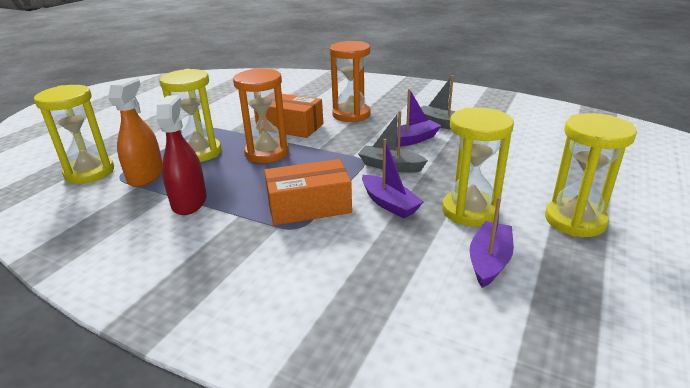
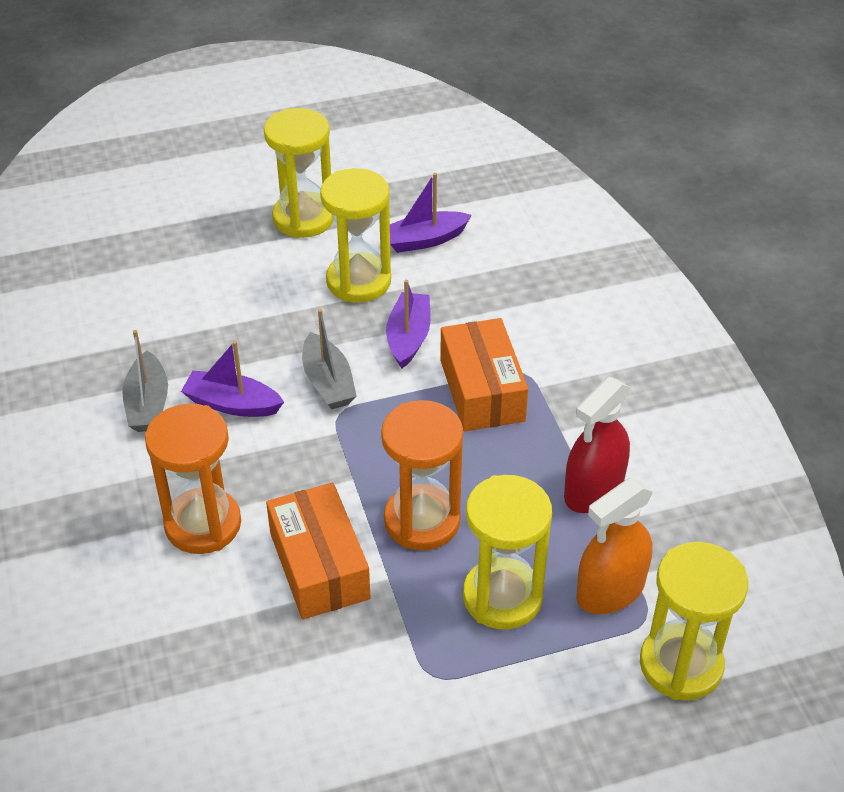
camera: 135 degrees left, 15 degrees up
(309, 206) = (482, 390): orange box -> orange box turned 45 degrees clockwise

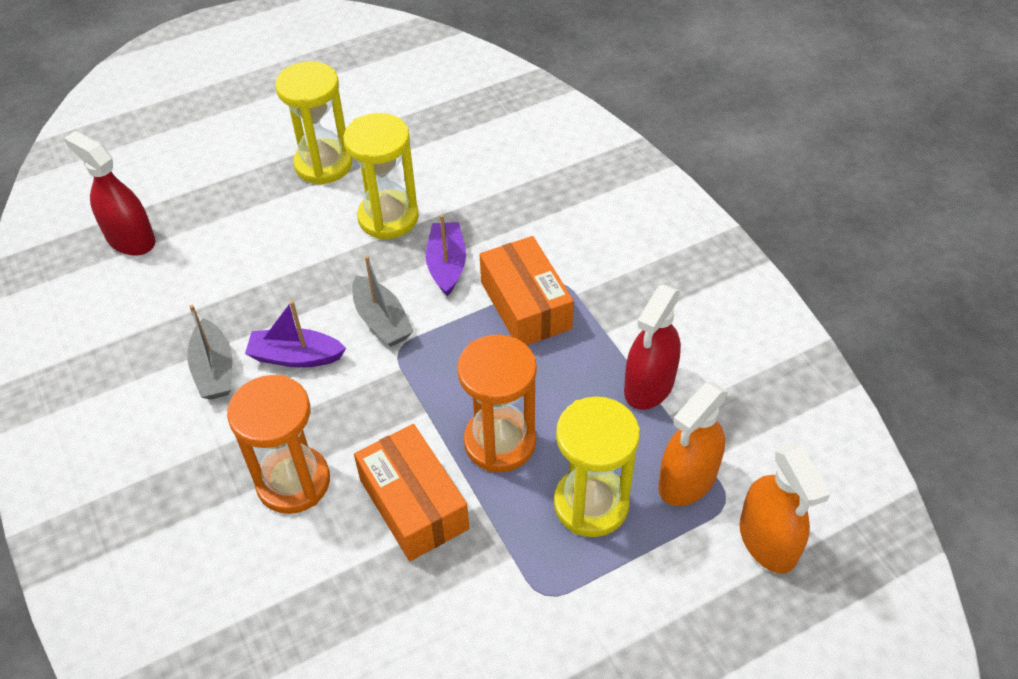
camera: 10 degrees left, 5 degrees up
(92, 264) = (130, 239): none -> red spray bottle
(424, 240) = (440, 169): purple boat -> none
(681, 665) = (767, 541): yellow hourglass -> orange spray bottle

